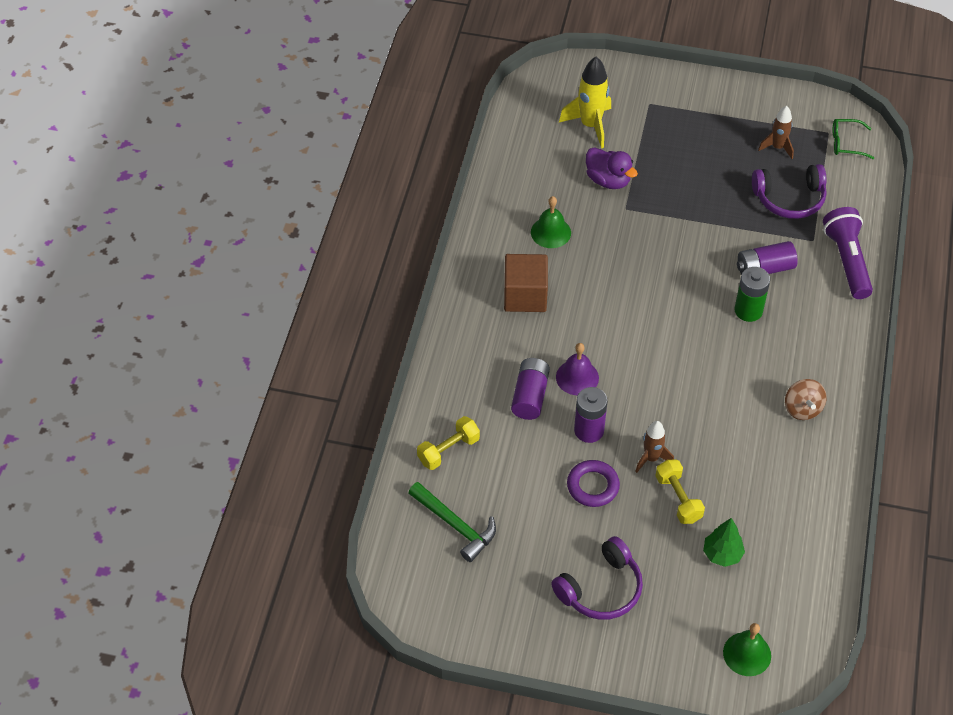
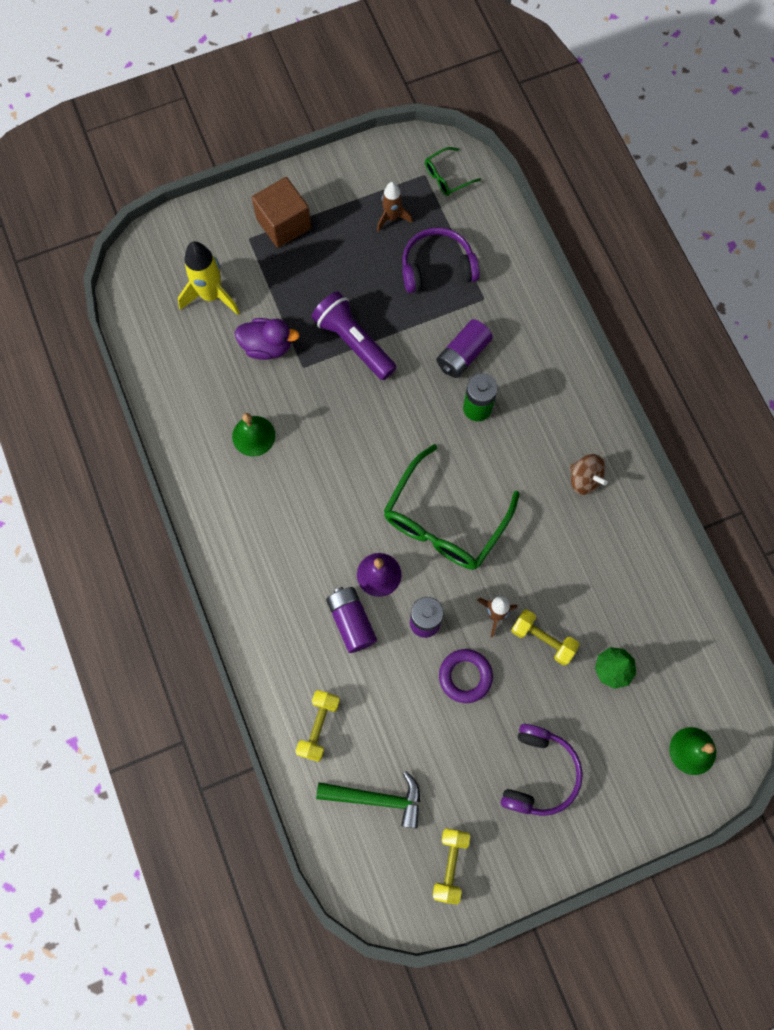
camera: 35 degrees left, 20 degrees up
(478, 606) = (450, 864): none -> yellow dumbbell
(525, 296) = (276, 519): brown cube -> brown cube (283, 223)
(659, 371) = (444, 521): none -> green glasses
(789, 199) = (437, 267): purple headphones -> purple headphones turned 150 degrees counterclockwise
(846, 261) = (525, 303): purple flashlight -> purple flashlight (353, 342)

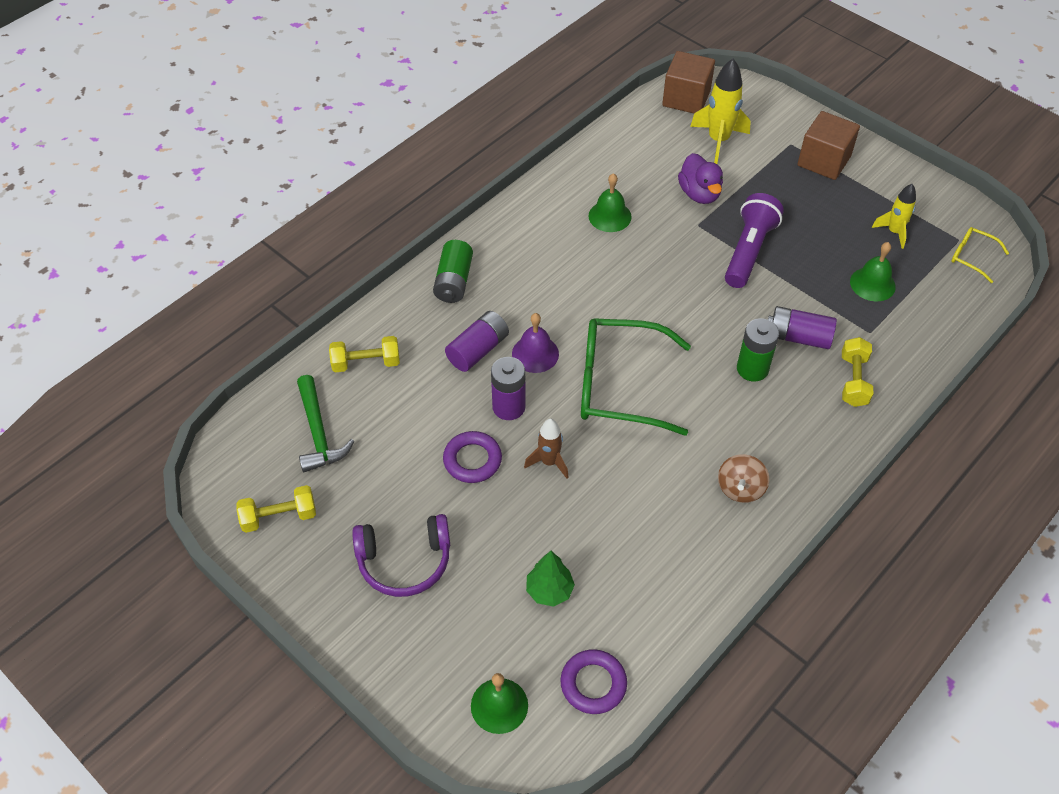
camera: 65 degrees right, 20 degrees down
(141, 294) = (686, 98): none -> brown cube
(261, 609) = (453, 281): none -> green battery
(391, 218) = (894, 232): brown rocket -> yellow rocket
(437, 267) = (872, 284): purple headphones -> green bell
(446, 177) = (971, 257): green glasses -> yellow glasses
(543, 639) = (546, 513): yellow dumbbell -> yellow dumbbell (853, 380)
(702, 672) = (593, 684): none -> purple ring

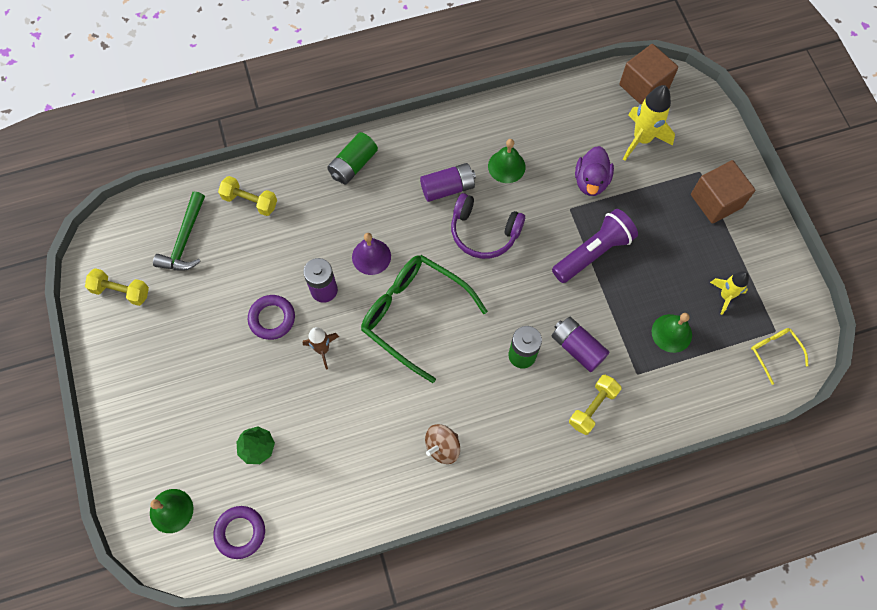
camera: 30 degrees right, 15 degrees up
(404, 561) = (179, 371): purple headphones -> purple headphones (484, 232)
(478, 350) = (333, 232): purple battery -> purple battery (447, 188)

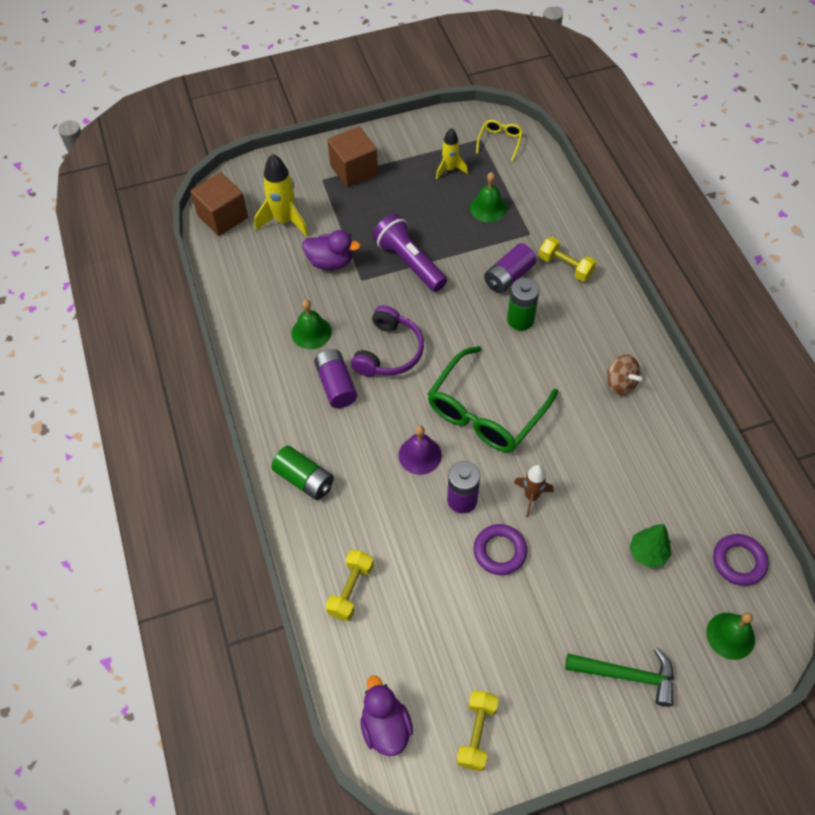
camera: 90 degrees left, 10 degrees down
(137, 226) = (385, 726): none -> purple duck
(185, 240) = (405, 662): green hammer -> green hammer (627, 675)
(774, 352) = (500, 141): yellow glasses -> yellow glasses turned 135 degrees clockwise

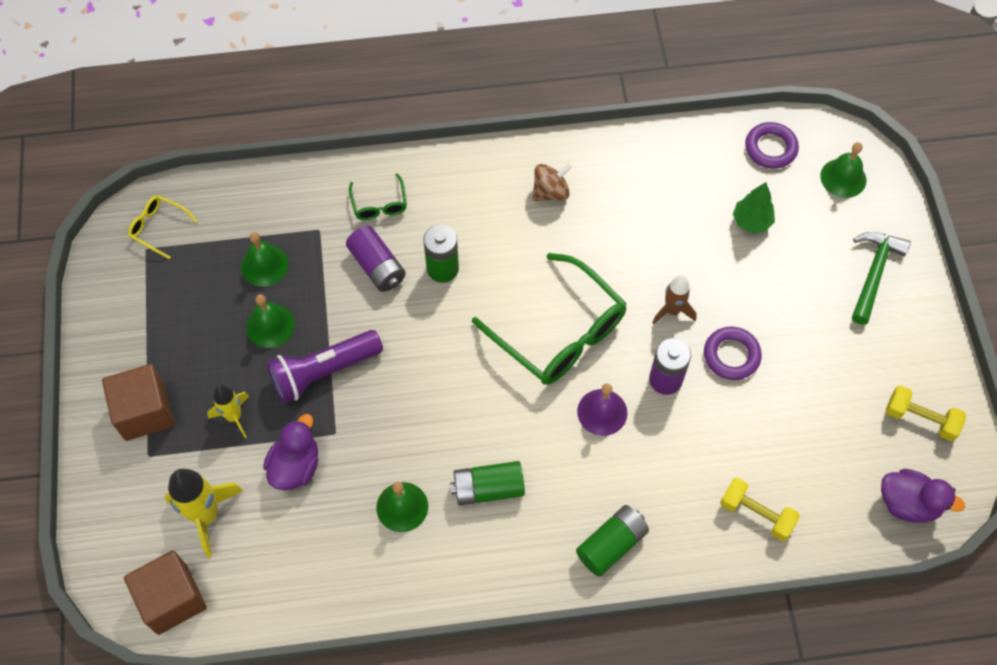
camera: 80 degrees left, 5 degrees up
(336, 385) = (488, 488): purple battery -> green battery
(385, 726) = (908, 503): purple duck -> purple duck turned 150 degrees counterclockwise
(389, 352) = (453, 420): purple headphones -> none
(439, 222) = (270, 325): none -> green bell
(449, 169) = (185, 295): yellow rocket -> yellow rocket (234, 417)
(565, 266) = (379, 204): yellow dumbbell -> green glasses

